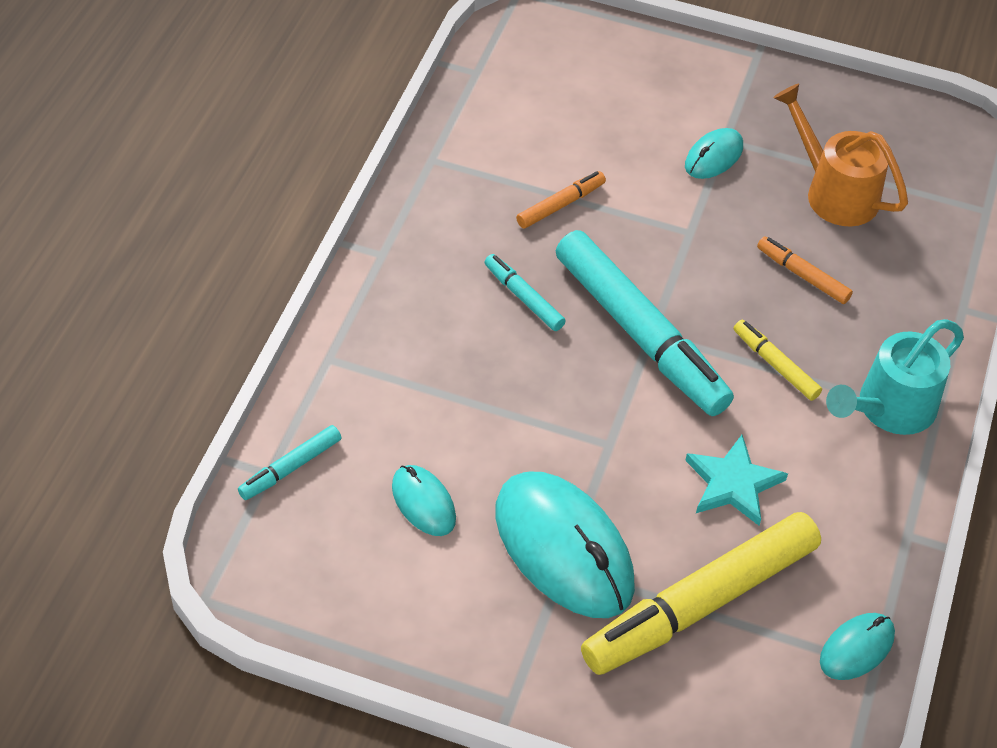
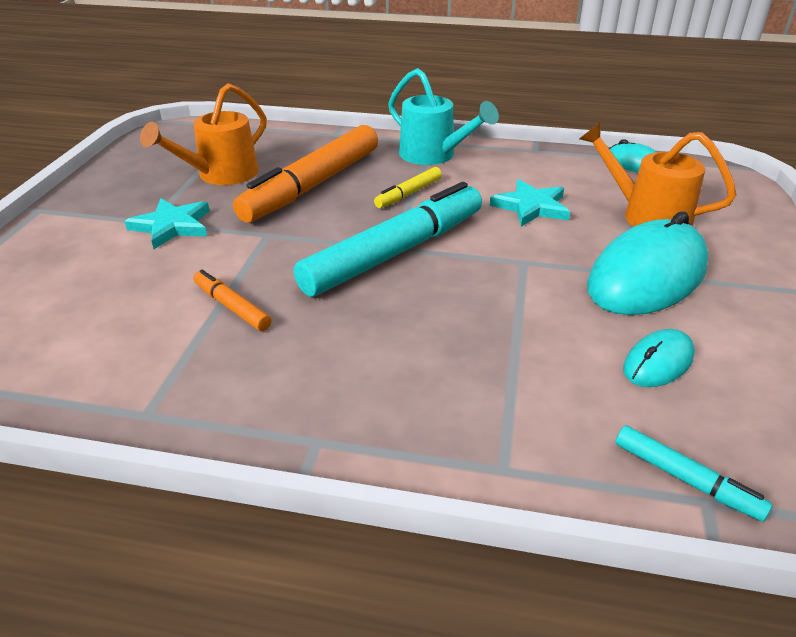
camera: 95 degrees left, 15 degrees down
(524, 298) = (367, 321): turquoise marker -> none
(701, 603) = (646, 215): yellow marker -> orange watering can
(713, 157) = (172, 226): turquoise mouse -> turquoise star
(803, 276) = (313, 185): orange marker -> orange marker, size x2.24

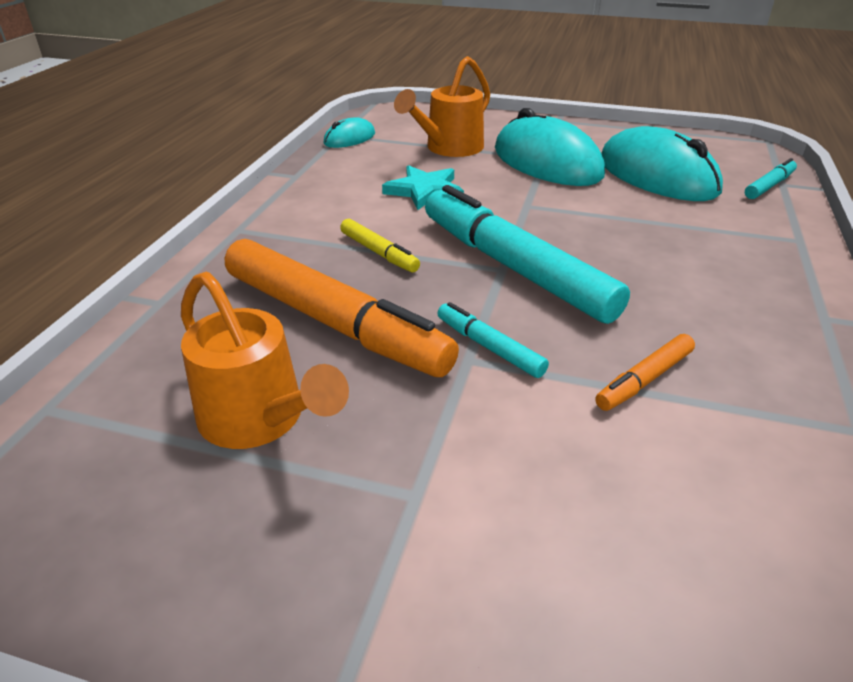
camera: 85 degrees left, 0 degrees up
(172, 226) = (436, 462): turquoise star -> none
(279, 242) = (489, 347): none -> turquoise marker
(434, 156) = (280, 231): turquoise watering can -> none
(658, 363) = (657, 176): turquoise mouse -> turquoise mouse, size x2.03

